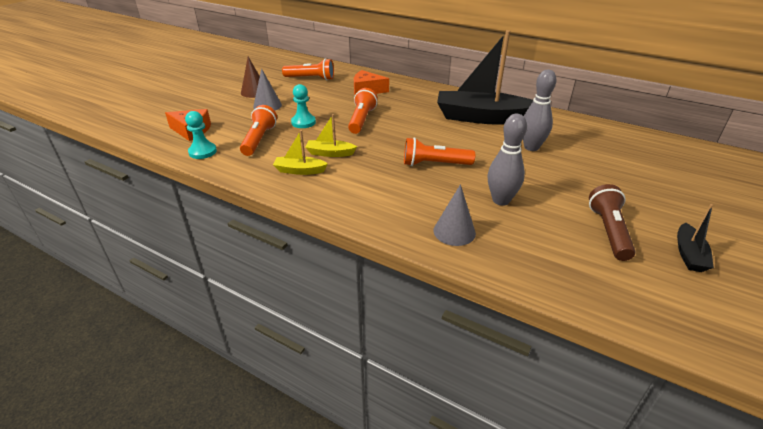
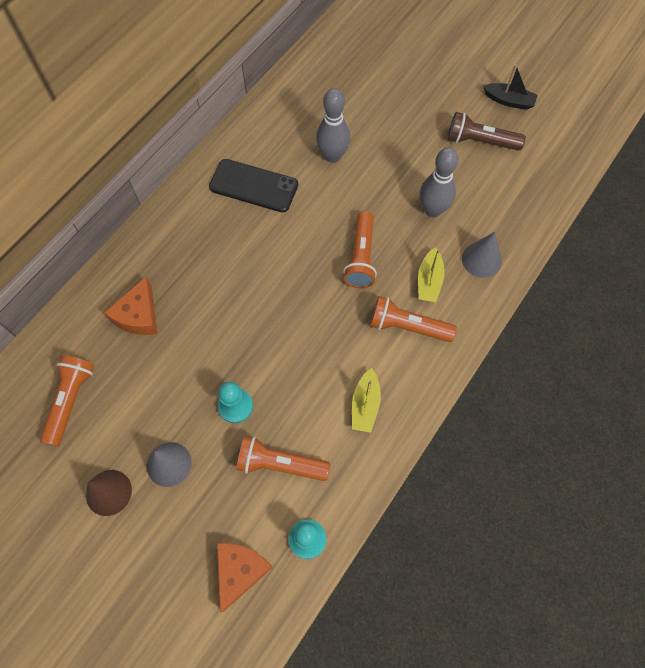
camera: 85 degrees left, 30 degrees up
(330, 153) = (326, 370): yellow boat -> yellow boat (429, 281)
(361, 120) = (239, 328): orange flashlight -> orange flashlight (407, 327)
(482, 118) = (254, 186): black boat -> black phone

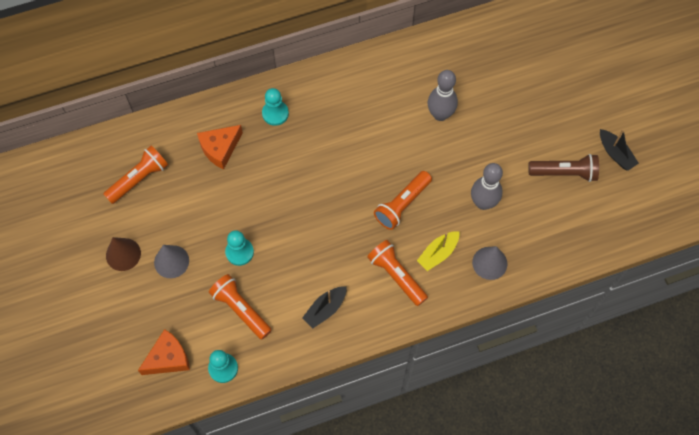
camera: 35 degrees right, 0 degrees up
(172, 247) = (275, 113): none -> turquoise pawn
(254, 186) = (365, 102): black phone -> none
(365, 405) = (325, 309): yellow boat -> black boat
(480, 142) = (564, 173): brown flashlight -> brown flashlight turned 135 degrees clockwise

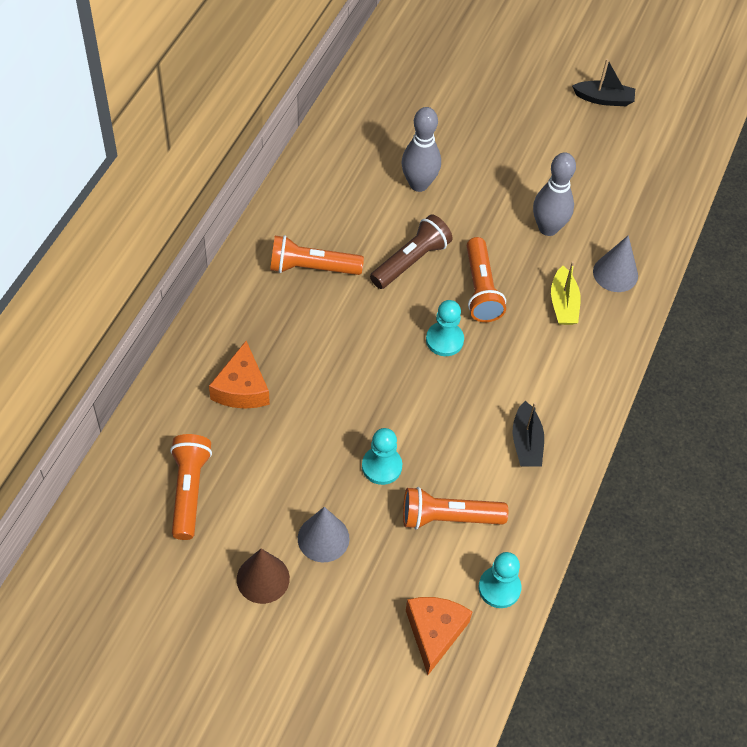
camera: 50 degrees left, 10 degrees down
(275, 113) = (259, 309): turquoise pawn -> turquoise pawn (444, 340)
(396, 276) = (552, 355): orange flashlight -> orange flashlight (312, 268)
(564, 173) = (583, 147): brown flashlight -> brown flashlight (411, 261)

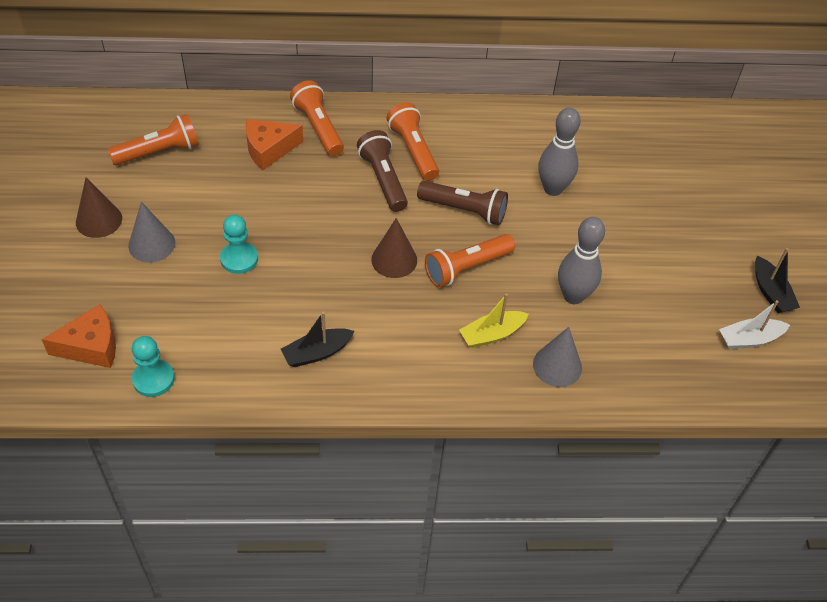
camera: 65 degrees right, 5 degrees down
(338, 308) = (383, 180): none -> brown flashlight
(444, 340) = (394, 260): turquoise pawn -> brown cone
(449, 518) = (209, 320): orange flashlight -> orange flashlight (318, 128)
(643, 137) = (749, 339): none -> white boat

